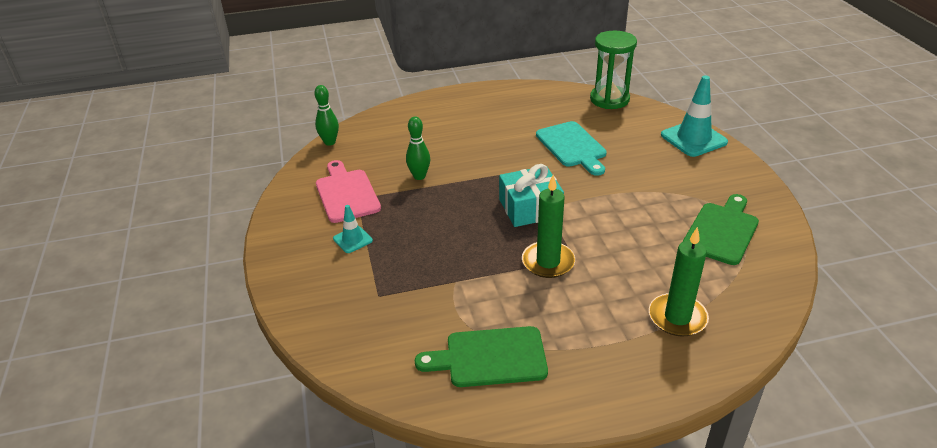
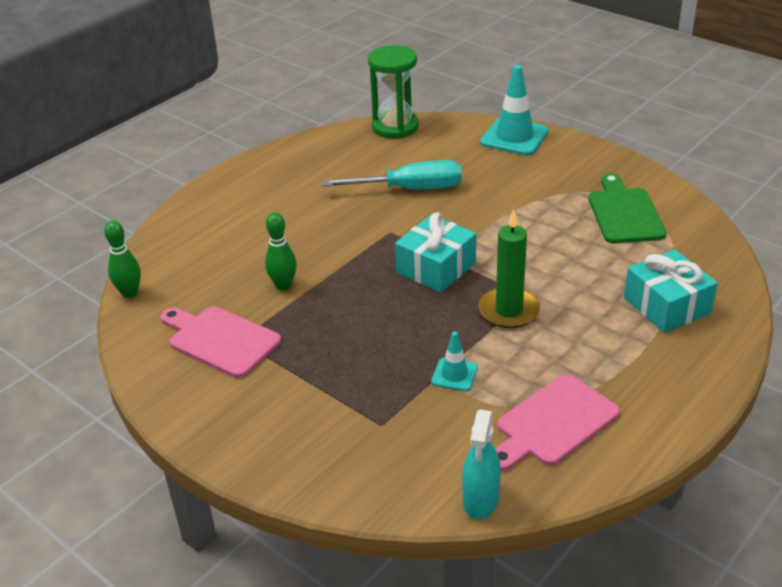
camera: 35 degrees left, 0 degrees up
(352, 240) = (286, 384): turquoise traffic cone -> turquoise traffic cone (454, 375)
(383, 381) = (480, 500): none -> turquoise spray bottle
(490, 357) = (553, 423): green cutting board -> pink cutting board
(572, 146) = (410, 189): turquoise cutting board -> turquoise screwdriver
(677, 317) = (666, 305): green candle -> turquoise gift

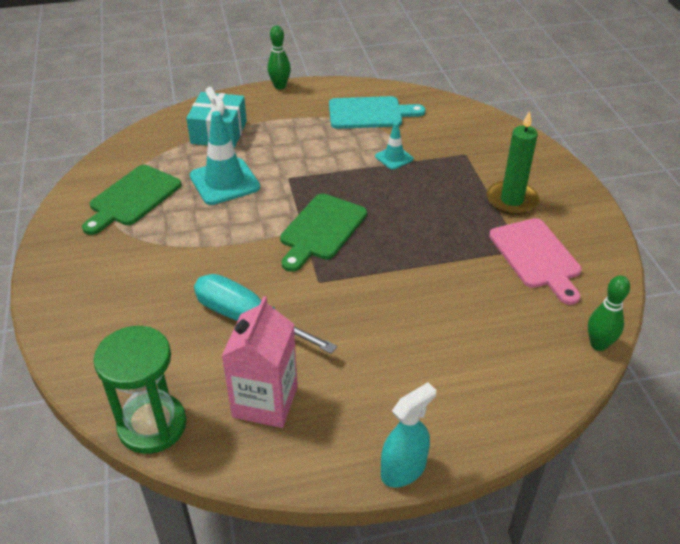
camera: 145 degrees left, 5 degrees up
(283, 285) = (453, 278): green bowling pin -> green bowling pin (280, 86)
(344, 161) = (265, 401): none -> pink carton
(436, 267) = (321, 230): turquoise gift -> green cutting board
(480, 500) = (446, 103): turquoise spray bottle -> turquoise spray bottle (403, 470)
(509, 311) = (313, 175): green candle -> green candle (511, 200)
(514, 137) = (74, 326): turquoise traffic cone -> turquoise traffic cone (224, 182)
(553, 423) = (369, 113): pink cutting board -> turquoise cutting board

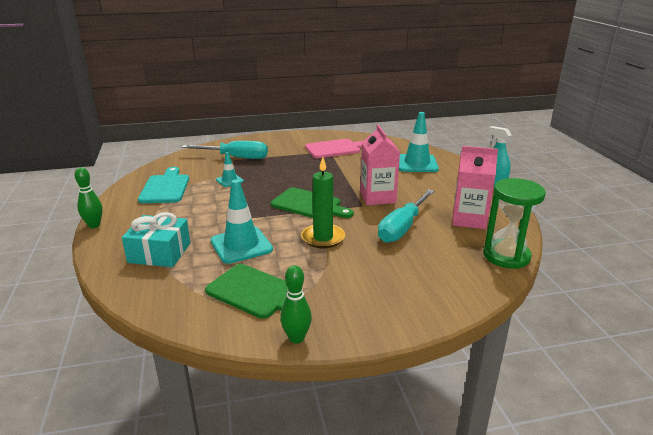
camera: 90 degrees left, 15 degrees down
(344, 299) = (377, 197): none -> pink carton
(474, 156) = (236, 157): none -> turquoise screwdriver
(487, 362) = (417, 164): none -> turquoise traffic cone
(511, 200) = (285, 151): green candle -> green candle (323, 238)
(598, 344) = (397, 142): green bowling pin -> green bowling pin (296, 338)

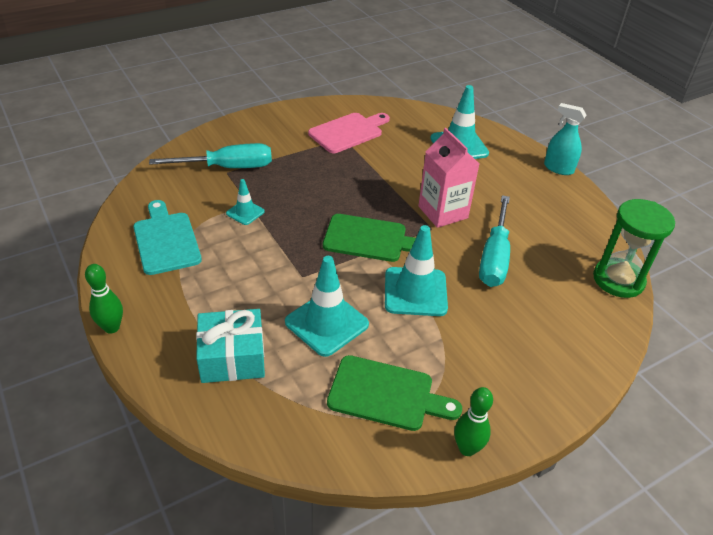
camera: 20 degrees left, 15 degrees up
(323, 238) = (415, 292): green candle -> turquoise traffic cone
(469, 219) = (557, 231): pink carton -> none

